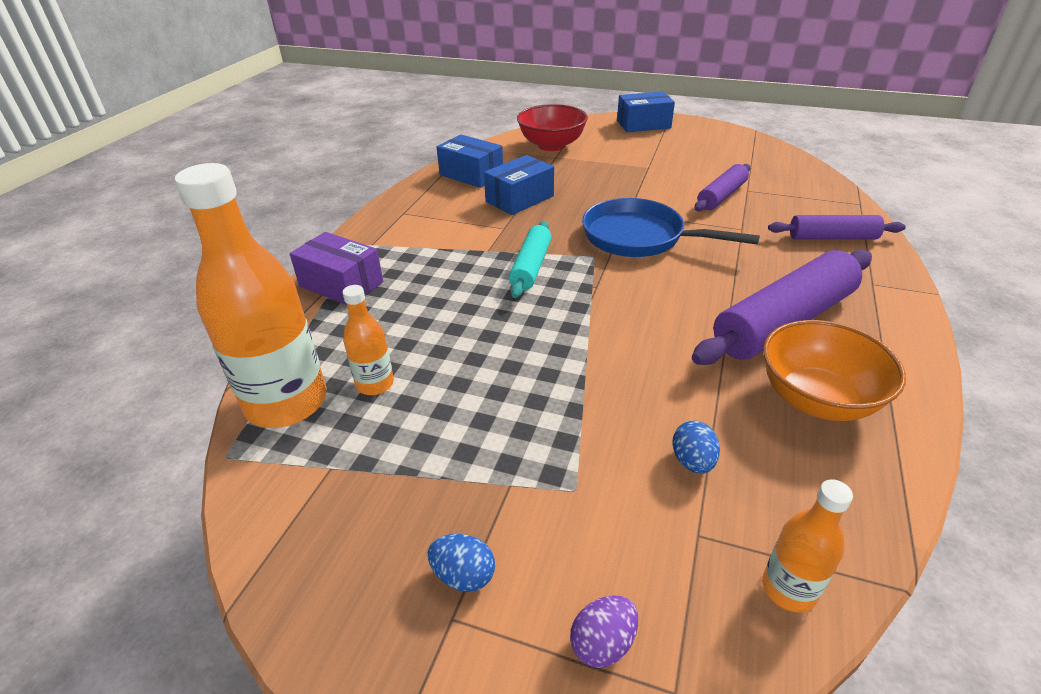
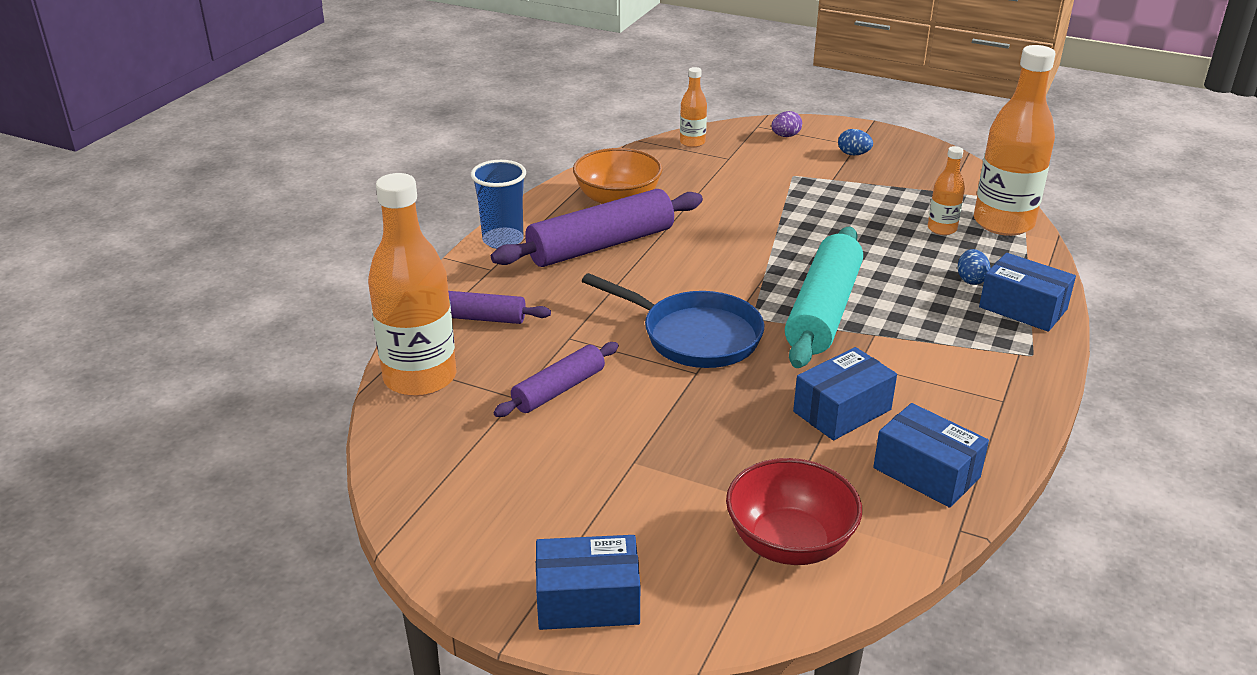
camera: 175 degrees left, 5 degrees down
(341, 284) = (1023, 308): purple box -> blue box
(531, 267) = (823, 311): turquoise rolling pin -> turquoise rolling pin, size x1.74
(692, 461) = (718, 181): blue egg -> blue egg (971, 280)
(826, 195) = (420, 378): none -> orange bottle
(899, 319) = (503, 240): none -> blue cup

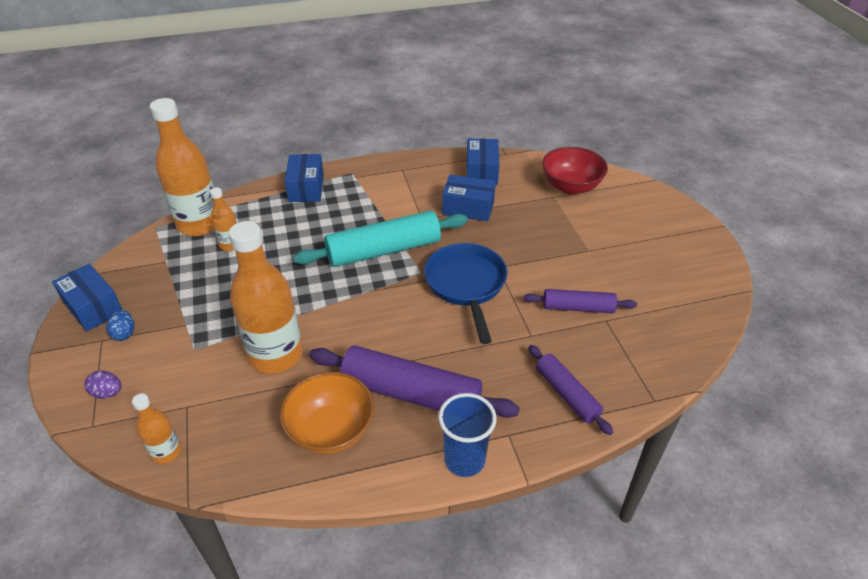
camera: 130 degrees left, 10 degrees up
(420, 378) = (648, 373): orange bottle -> orange bottle (276, 355)
(588, 601) = (673, 218): blue box -> blue box (93, 307)
(971, 280) = (290, 213): blue egg -> none

